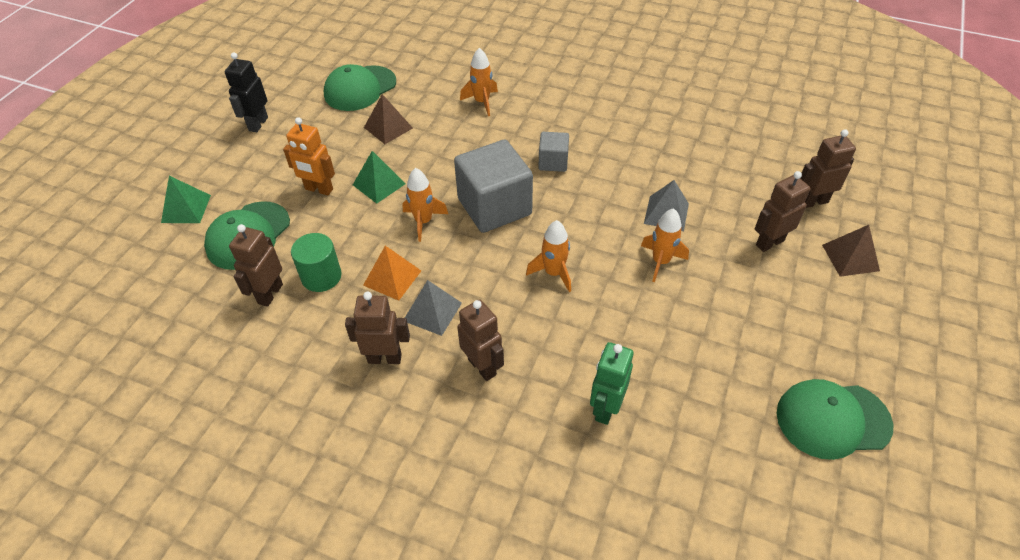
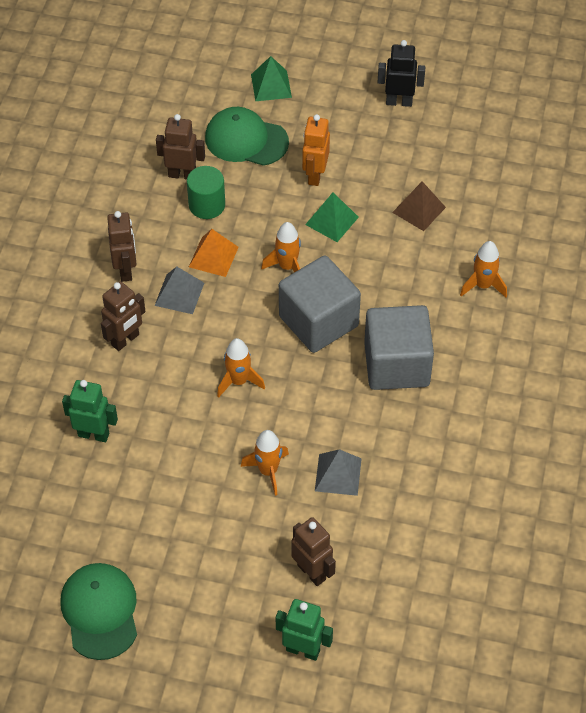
camera: 80 degrees right, 5 degrees up
(360, 88) = (478, 171): green cap -> none
(553, 162) = (396, 364): grey cube -> grey cube, size x1.95
(813, 201) = (384, 620): brown robot -> none
(850, 258) = (303, 650): brown pyramid -> green robot

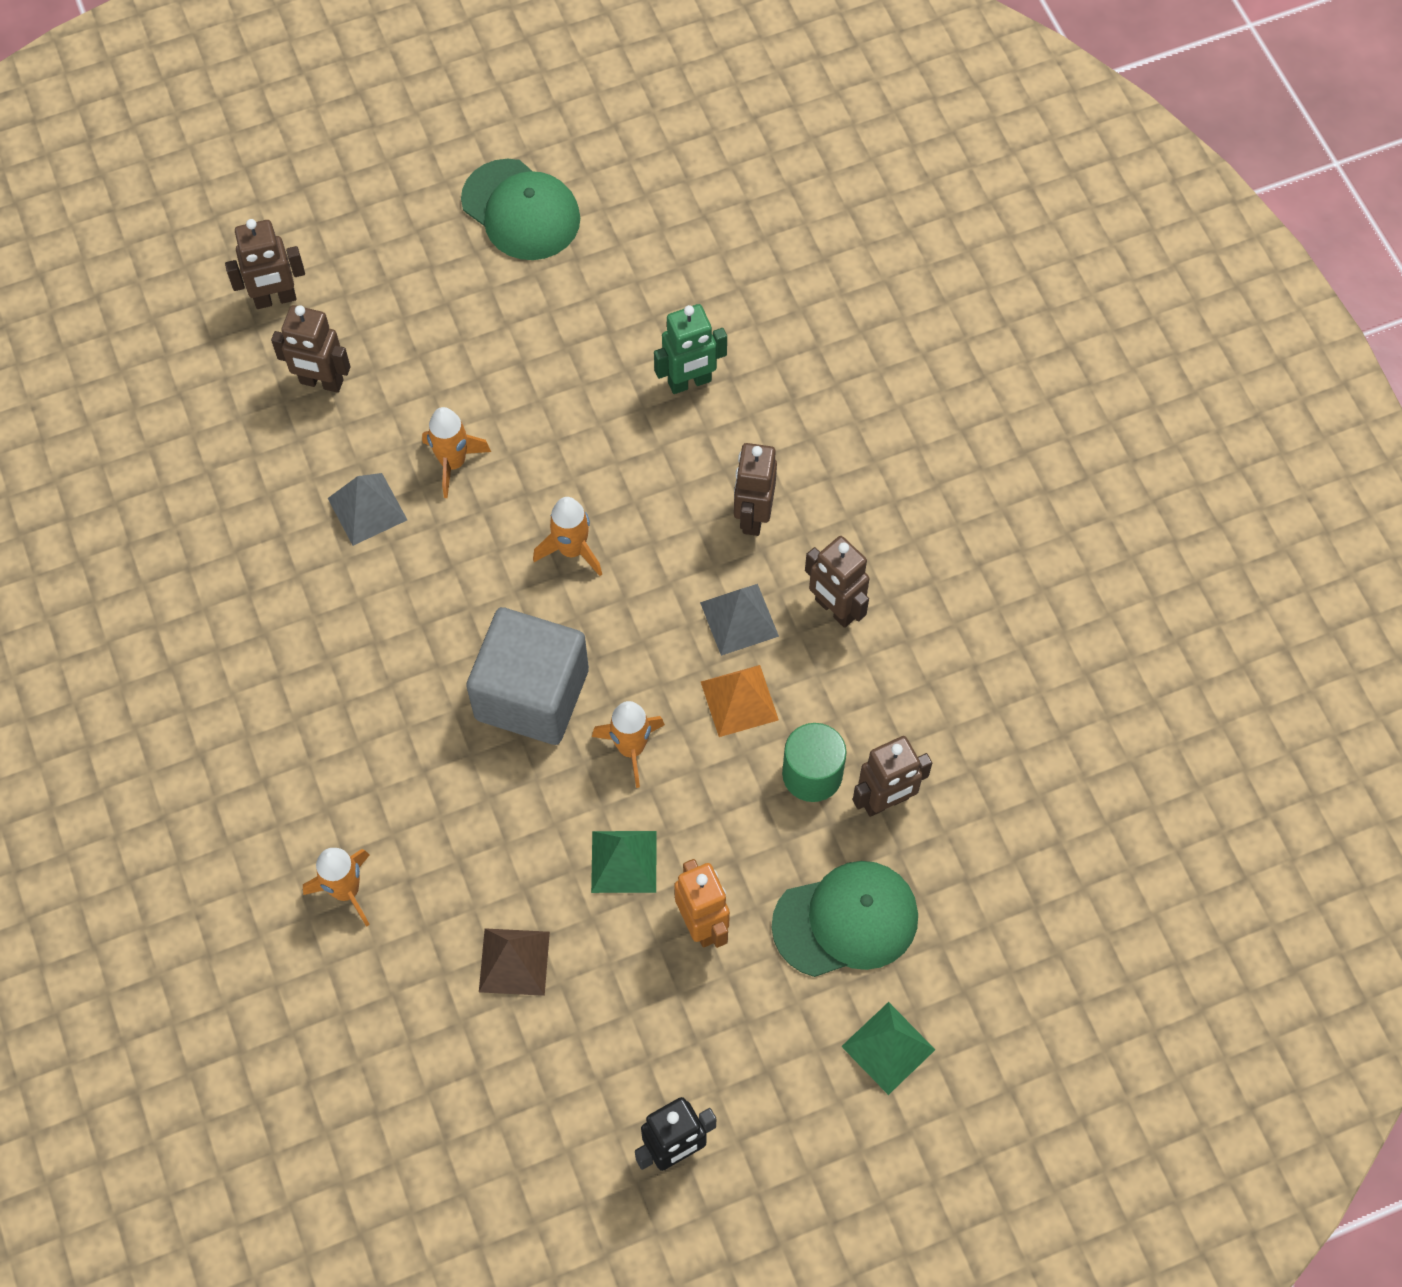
camera: 145 degrees right, 10 degrees up
(303, 650) = (275, 299): green robot -> brown robot
(396, 364) = (389, 696): grey cube -> none

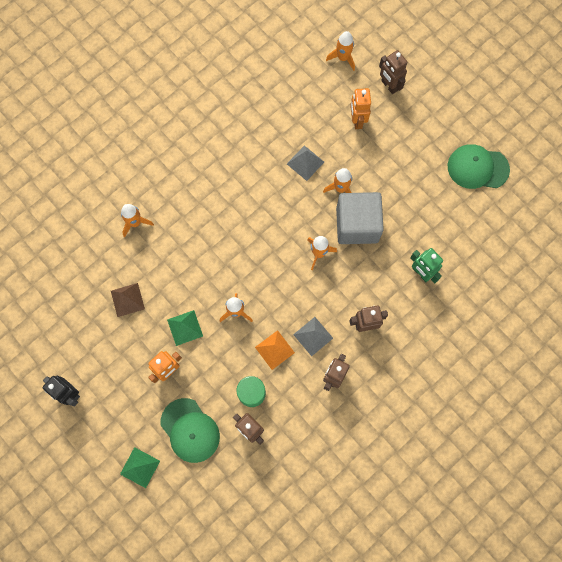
camera: 70 degrees right, 10 degrees up
(171, 360) = (343, 58): none -> orange rocket
(321, 382) = (357, 120): brown robot -> orange robot
(521, 210) = (477, 168): green cap -> green cap turned 75 degrees clockwise
(532, 694) = (246, 262): grey cube -> grey cube (357, 225)

